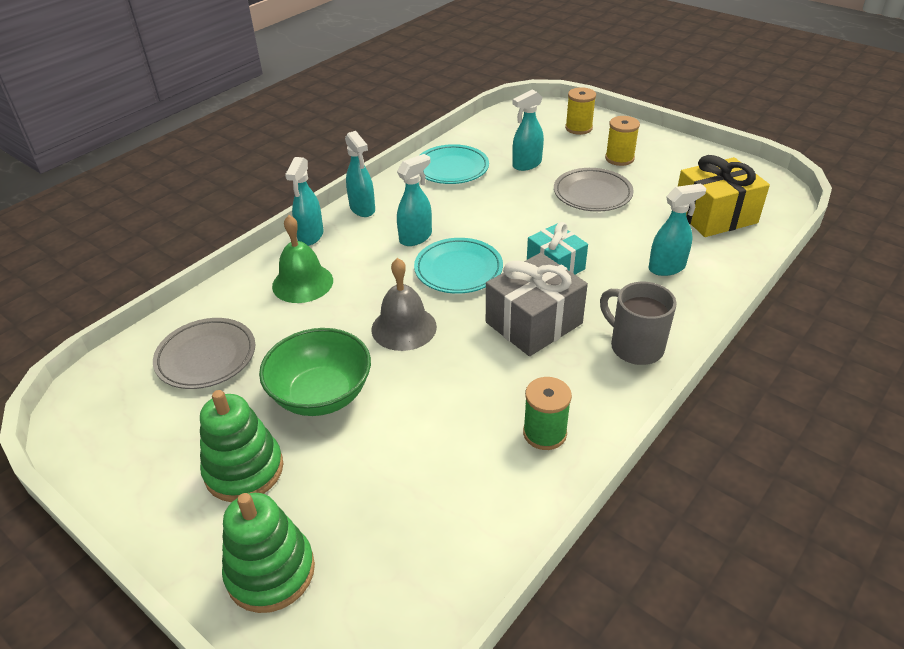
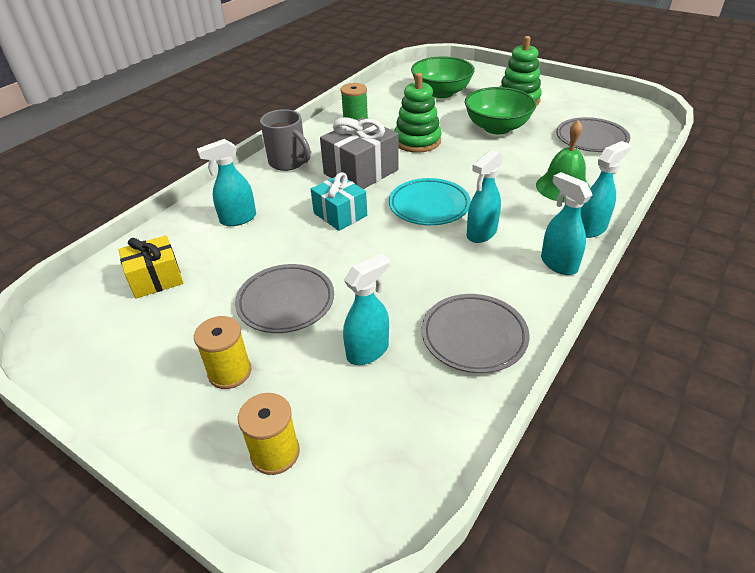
camera: 175 degrees right, 0 degrees up
(270, 572) = (479, 77): green stacking toy -> green stacking toy (417, 141)
(310, 236) = (591, 228): turquoise spray bottle -> turquoise spray bottle turned 45 degrees clockwise
(373, 515) = (441, 93): none -> green bowl
(404, 328) = (460, 163): grey bell -> none
(451, 168) = (474, 336): turquoise plate -> grey plate
(715, 215) = (156, 279): yellow gift -> yellow gift, size x0.66

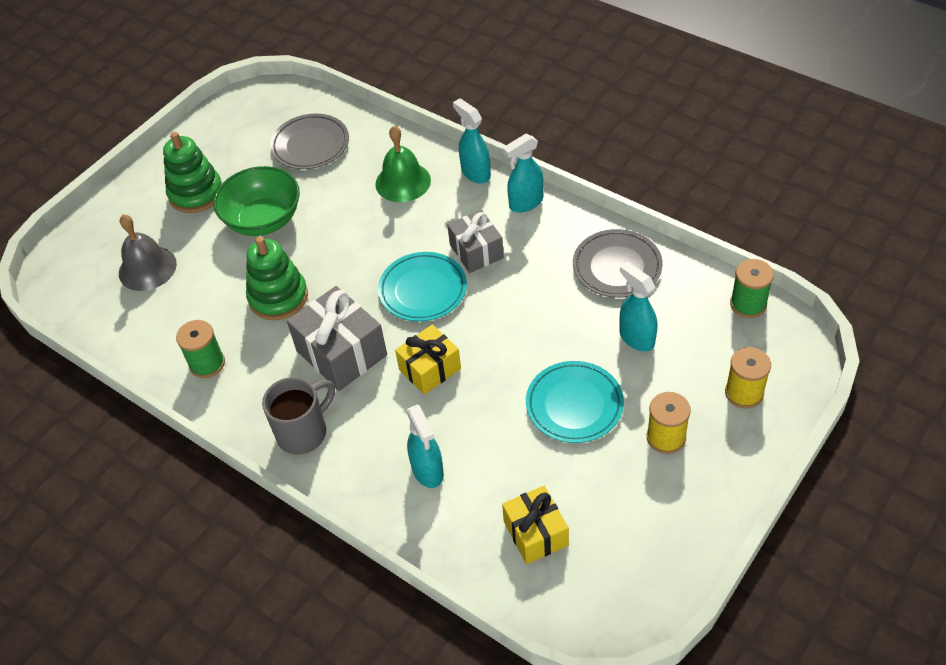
camera: 85 degrees left, 10 degrees up
(286, 302) = (574, 405): grey plate -> turquoise plate
(340, 214) = (430, 369): turquoise gift -> yellow gift
(422, 471) = (748, 304): none -> green spool
(441, 93) = (147, 268): green bowl -> grey bell
(481, 234) = (476, 251): turquoise spray bottle -> grey gift

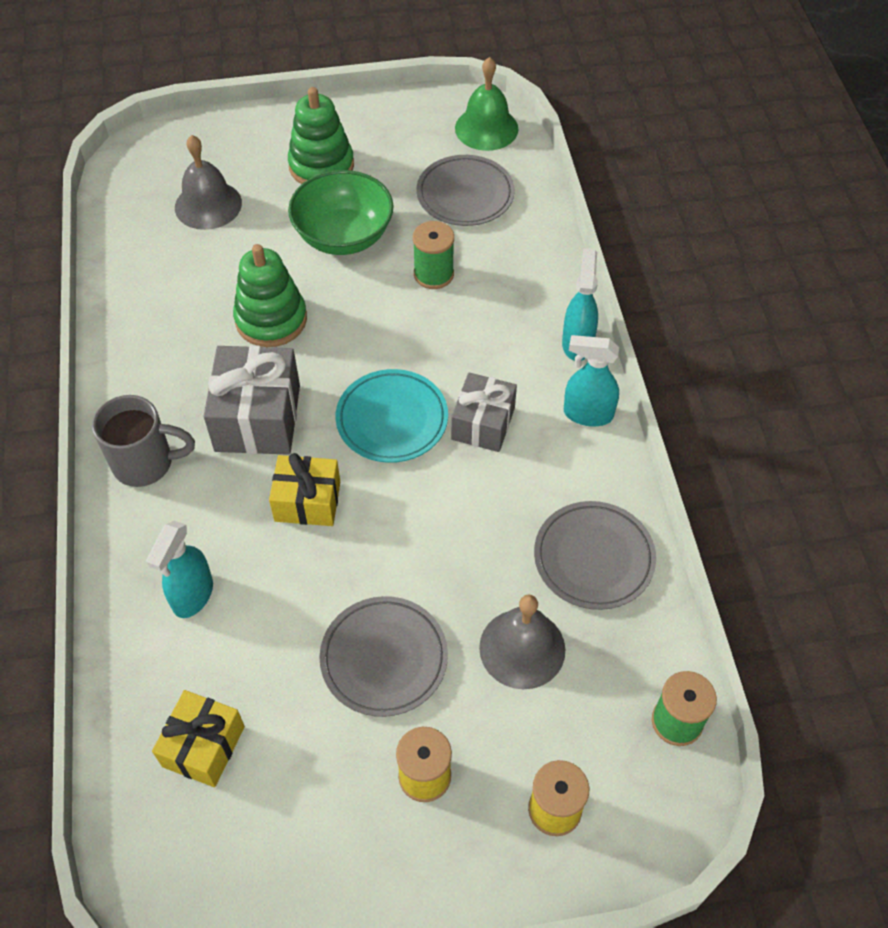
camera: 40 degrees right, 5 degrees up
(207, 364) = (151, 332): green spool -> green spool (433, 274)
(403, 182) = (501, 297): green bell -> green bell (486, 128)
(574, 405) = (384, 658): turquoise plate -> grey plate
(636, 338) = (522, 648): turquoise spray bottle -> grey bell

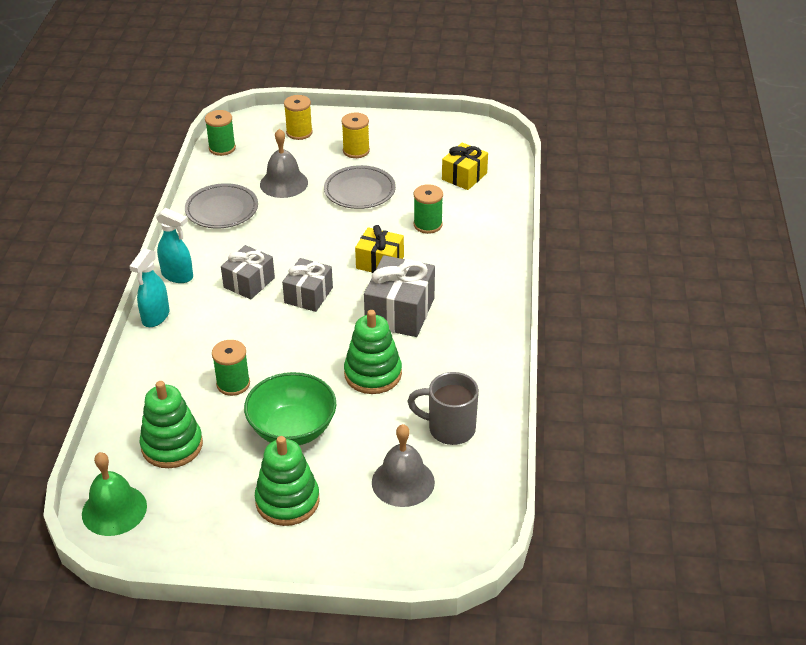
camera: 165 degrees left, 15 degrees down
(145, 463) = (481, 300): grey mug -> grey mug (449, 429)
(192, 596) = (460, 232): turquoise spray bottle -> none
(249, 600) = (428, 225): none -> green spool
(392, 419) = (308, 295): turquoise plate -> grey gift
(465, 195) = (172, 445): grey plate -> green stacking toy

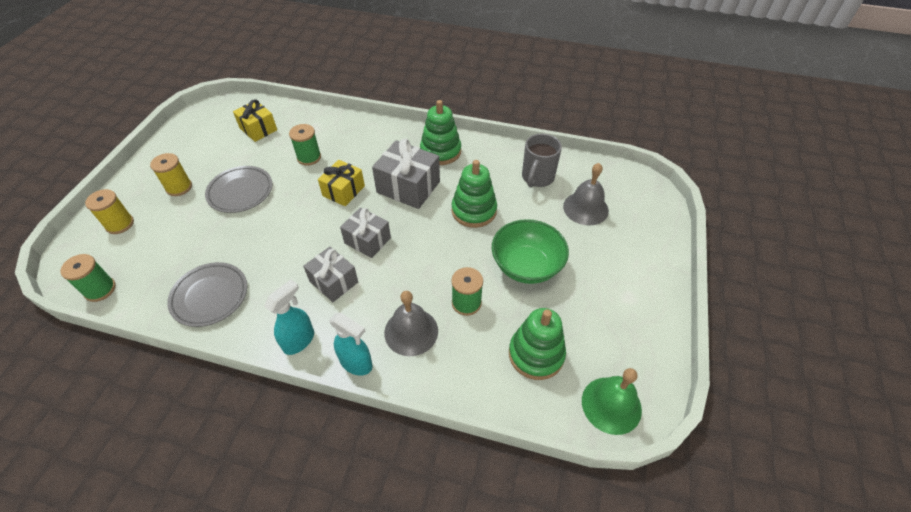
camera: 80 degrees left, 10 degrees up
(284, 183) = (196, 243): grey bell -> grey bell (411, 331)
(287, 501) = (602, 276): green stacking toy -> green stacking toy (440, 151)

